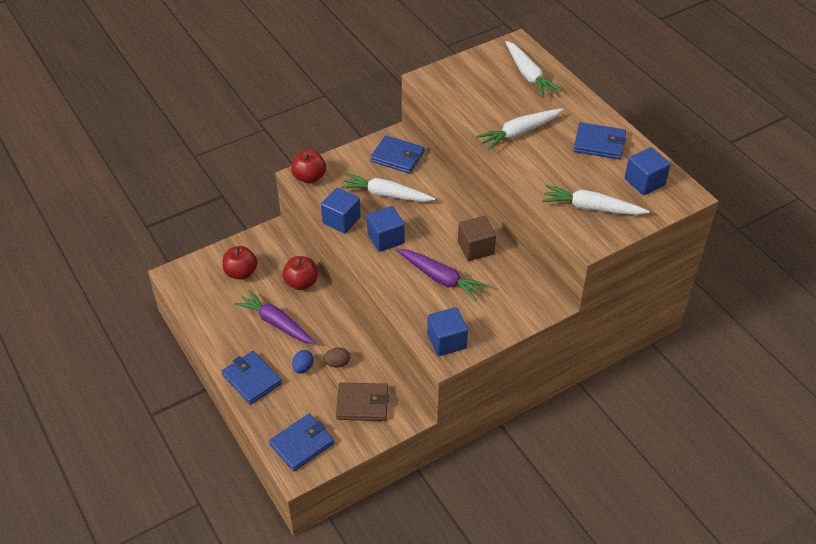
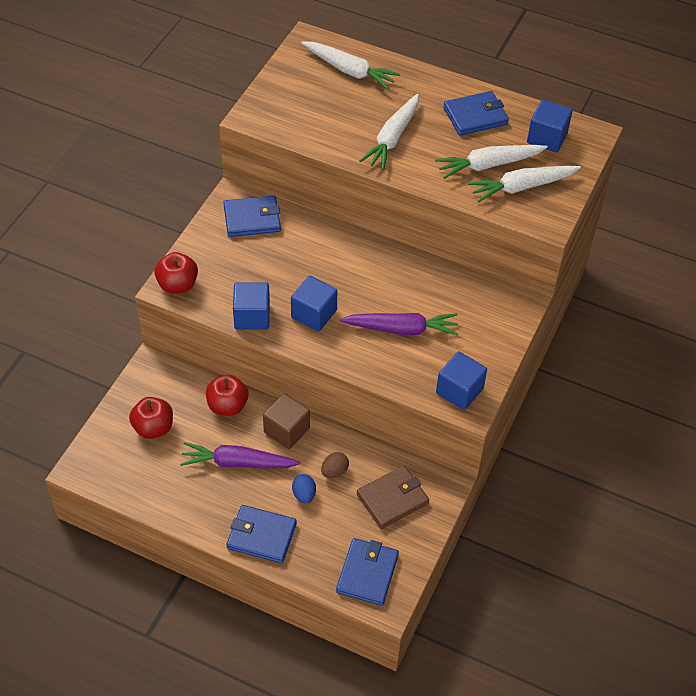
camera: 35 degrees left, 5 degrees up
(386, 195) = (275, 266): white carrot -> white carrot (488, 165)
(475, 248) = (409, 280): brown cube -> brown cube (286, 430)

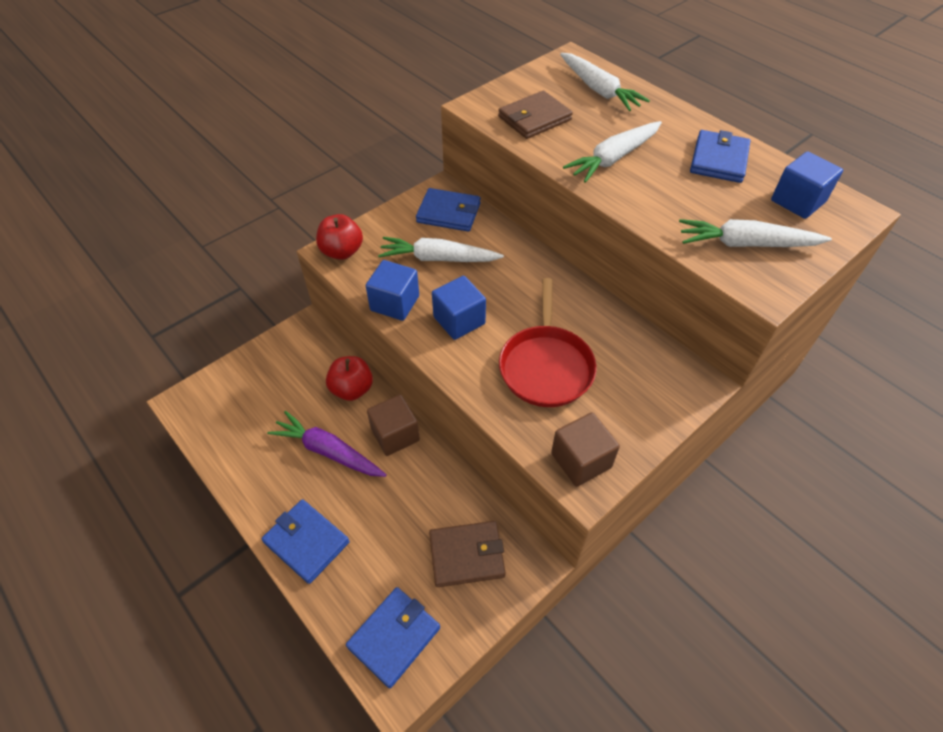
camera: 25 degrees right, 0 degrees up
(153, 428) = (271, 386): red apple -> none
(304, 494) = (375, 512): blue egg -> none
(309, 116) = (534, 118): none -> brown wallet
(334, 471) = (420, 498): brown egg -> none
(401, 329) = (546, 366): purple carrot -> red pan
(459, 391) = (581, 460): blue cube -> brown cube
(475, 116) = (718, 160): blue wallet -> blue wallet turned 75 degrees counterclockwise
(488, 165) = (714, 211): white carrot -> white carrot (438, 258)

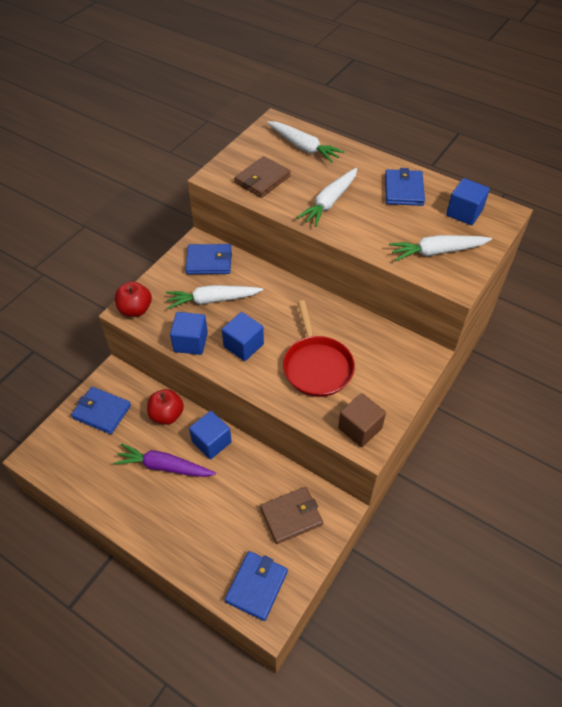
camera: 15 degrees left, 0 degrees up
(306, 542) = (170, 537): blue wallet -> blue wallet (102, 412)
(395, 435) = (211, 442): brown cube -> blue cube

